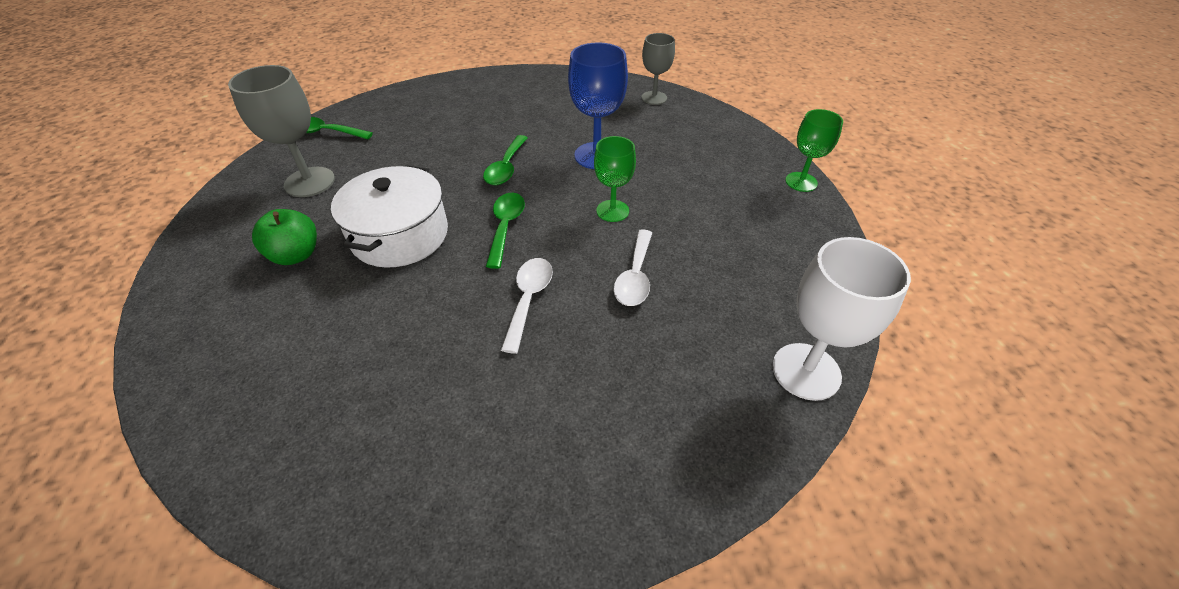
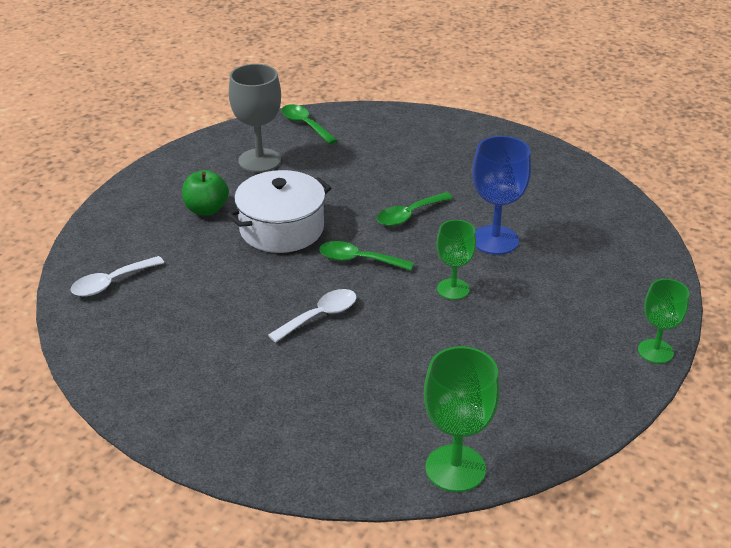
camera: 40 degrees right, 10 degrees down
(506, 227) = (358, 260): green spoon -> green spoon turned 120 degrees counterclockwise
(635, 276) = (411, 342): white spoon -> white spoon (111, 282)
(654, 98) = (616, 213): grey goblet -> none
(806, 371) = (455, 468): white goblet -> green goblet

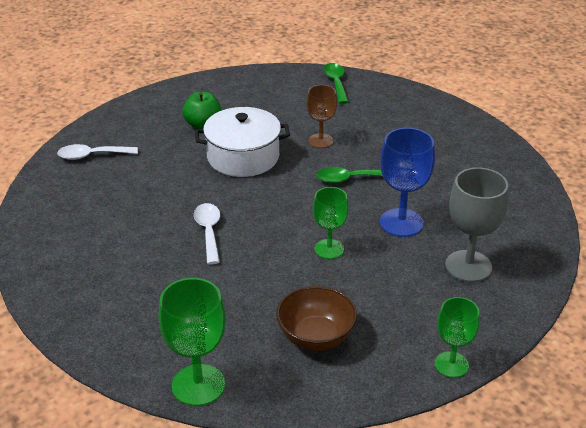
camera: 30 degrees right, 0 degrees up
(259, 160) = (275, 100): grey goblet -> grey goblet (468, 266)
(320, 316) = (209, 232): white spoon -> white spoon turned 90 degrees counterclockwise
(345, 187) = (320, 141): none -> brown goblet
(358, 260) = (277, 200): green spoon -> none
(519, 376) = (316, 337): none -> brown bowl

